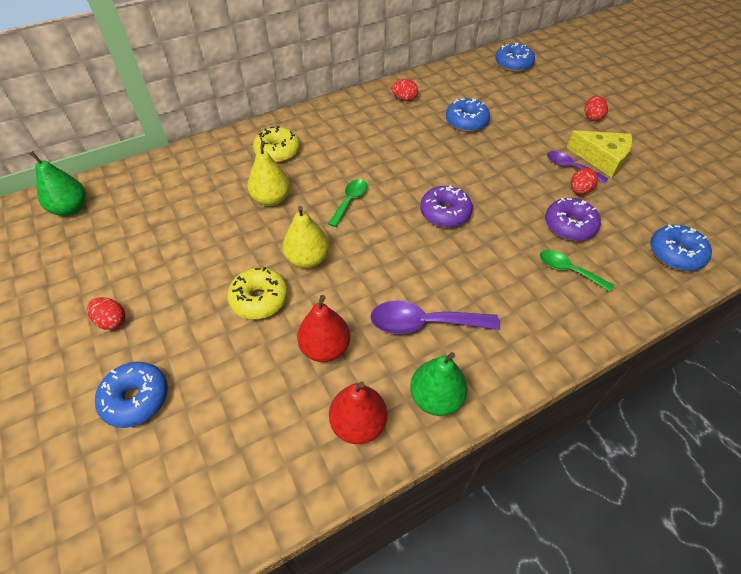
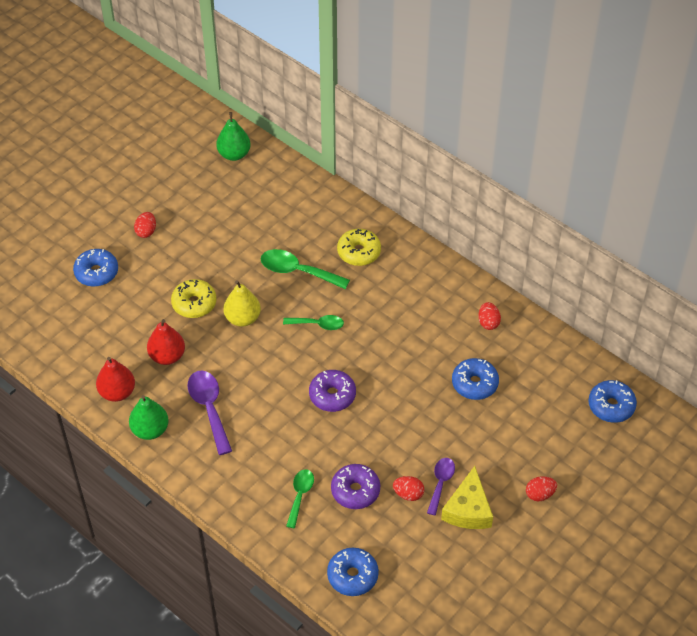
camera: 70 degrees right, 0 degrees up
(271, 199) = (297, 271): yellow pear -> green spoon

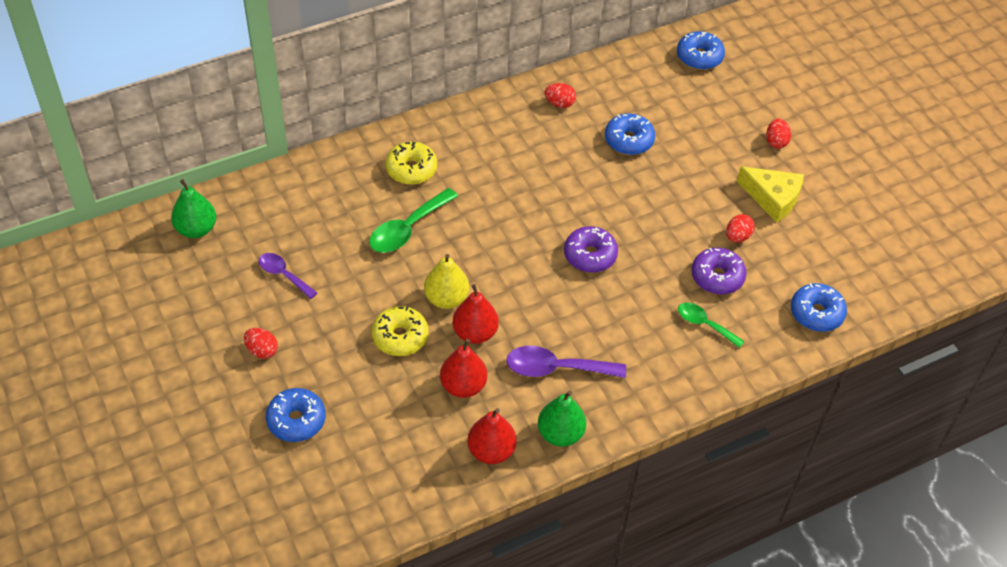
camera: 70 degrees left, 0 degrees up
(219, 347) = (475, 333): none -> red pear
(318, 324) = (490, 236): green spoon -> none
(440, 483) = (735, 208): purple spoon -> purple spoon (283, 275)

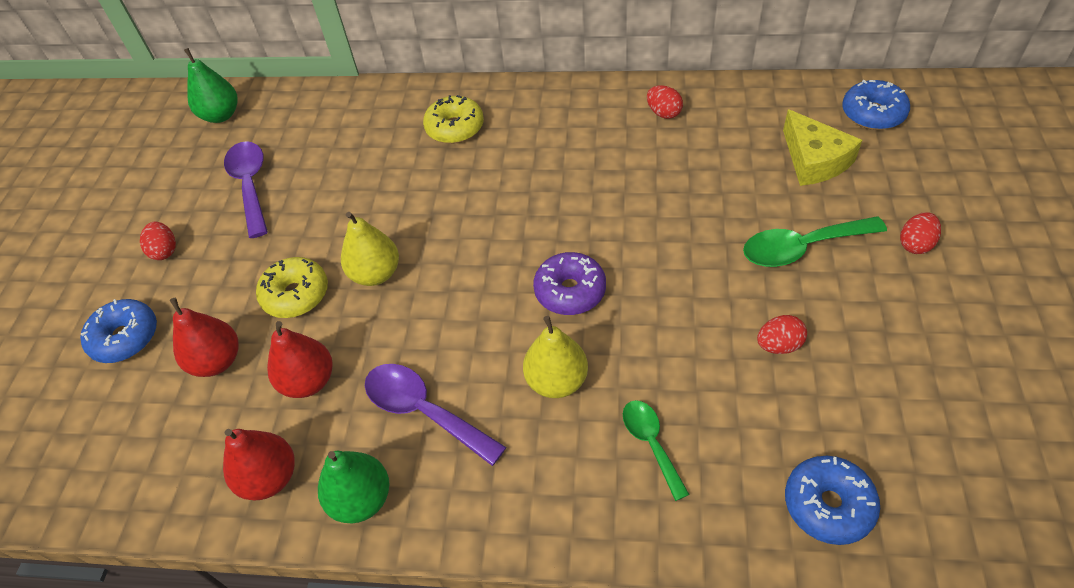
camera: 40 degrees right, 0 degrees up
(283, 275) = (250, 185): purple spoon -> purple spoon, size x1.57
(407, 229) = (400, 185): green spoon -> green spoon (801, 248)
(475, 333) = (372, 325): red pear -> red pear (217, 361)
(624, 314) = (557, 381): none -> yellow pear
(629, 140) = (716, 178): blue donut -> none
(717, 277) = (713, 386): purple donut -> none
(773, 198) = (863, 314): yellow cheese -> yellow cheese (814, 160)

